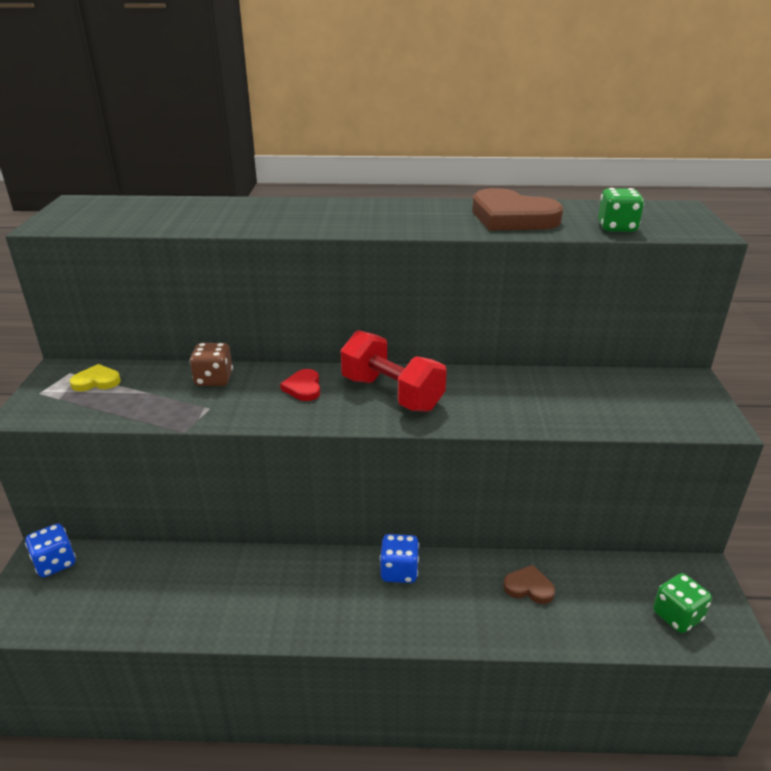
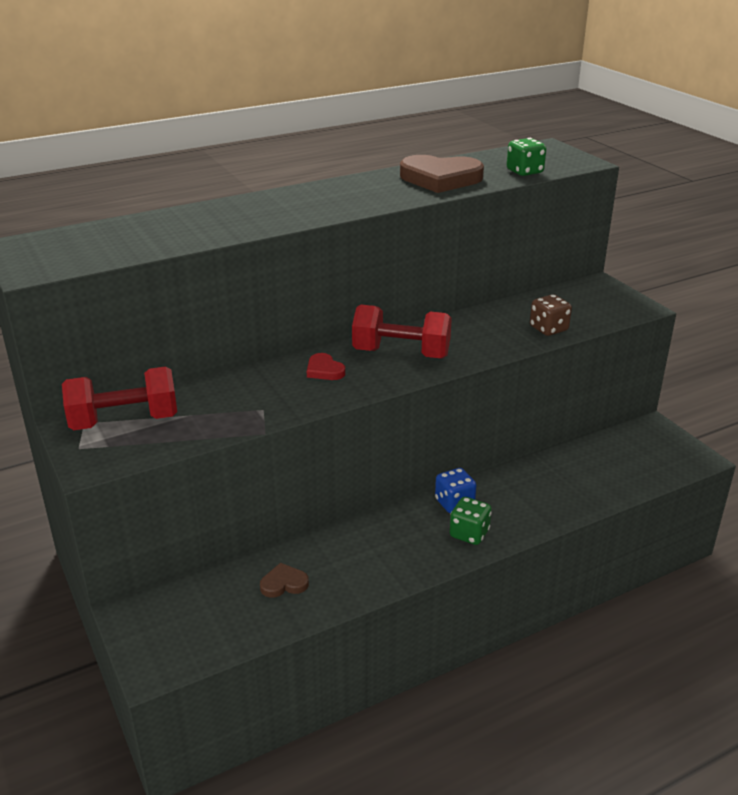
camera: 30 degrees left, 0 degrees up
(55, 563) = (151, 612): blue dice -> none
(96, 381) = (125, 421): yellow heart -> red dumbbell
(214, 379) = (237, 387): brown dice -> brown dice (548, 329)
(529, 587) = (554, 478): brown heart -> brown heart (284, 583)
(677, 616) = (658, 459): green dice -> green dice (469, 534)

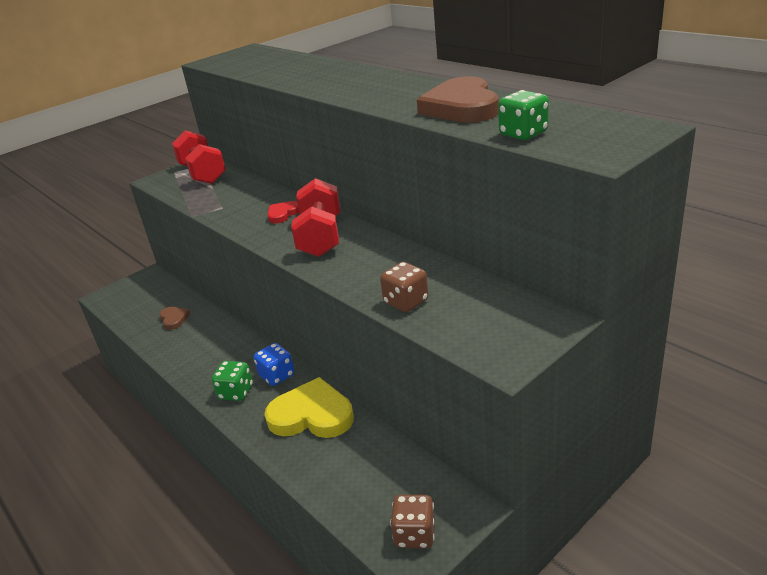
camera: 80 degrees right, 0 degrees up
(525, 486) = (312, 415): none -> yellow heart
(675, 453) = (415, 534): none -> brown dice

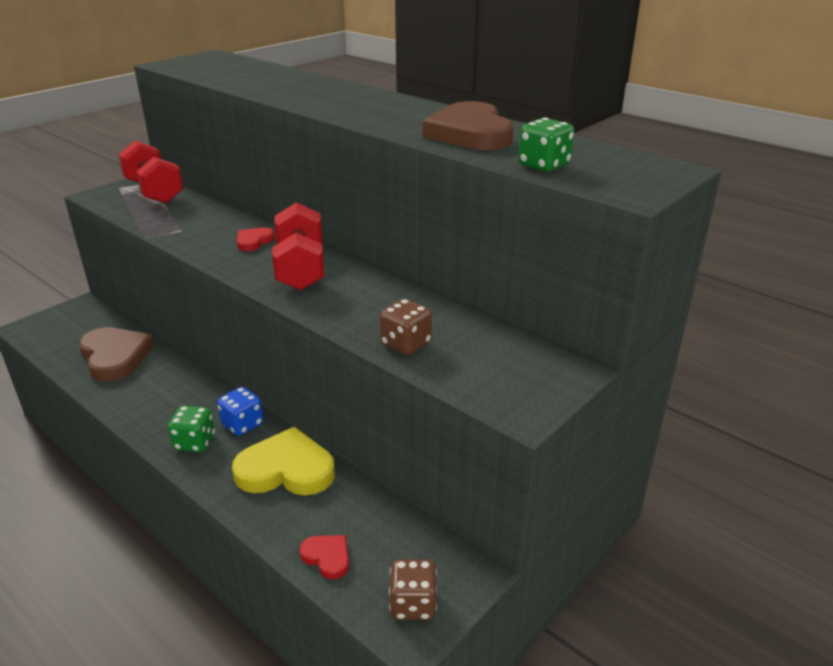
camera: 10 degrees left, 0 degrees up
(174, 319) = (115, 357): brown heart -> brown heart, size x2.03
(342, 492) = (327, 557): none -> red heart

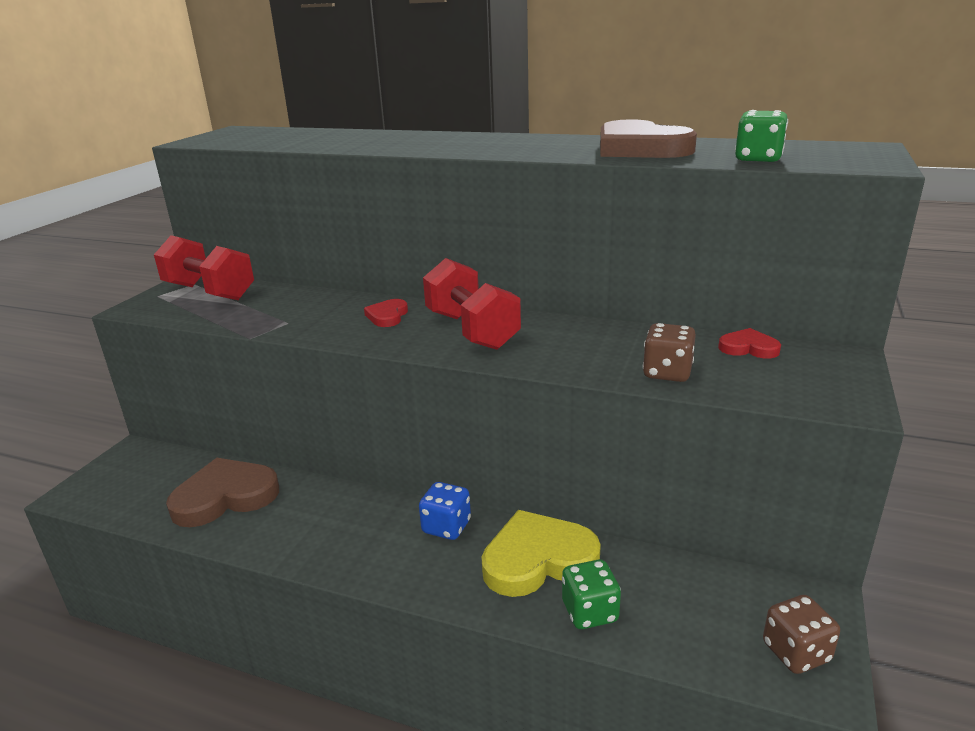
camera: 20 degrees left, 5 degrees down
(115, 357) = (225, 497): brown heart -> brown heart turned 60 degrees counterclockwise
(194, 442) = (407, 562): green dice -> green dice (589, 612)
(327, 557) = (666, 636): red heart -> red heart (748, 348)

